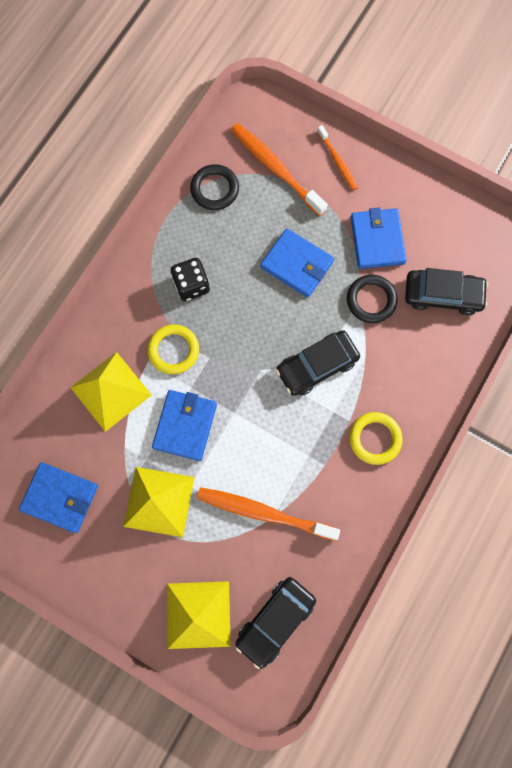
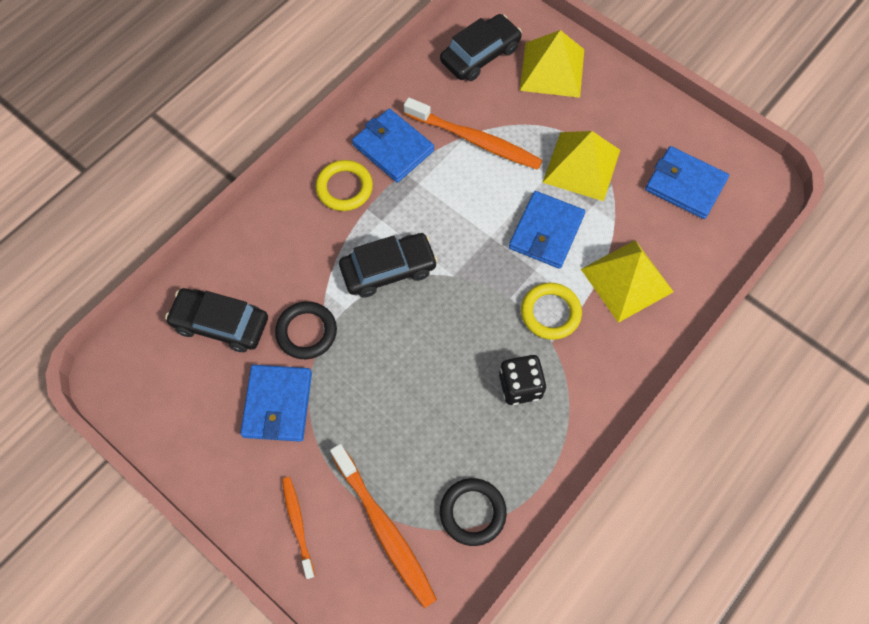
camera: 170 degrees left, 10 degrees down
(296, 264) = (385, 390): blue wallet -> blue wallet (393, 148)

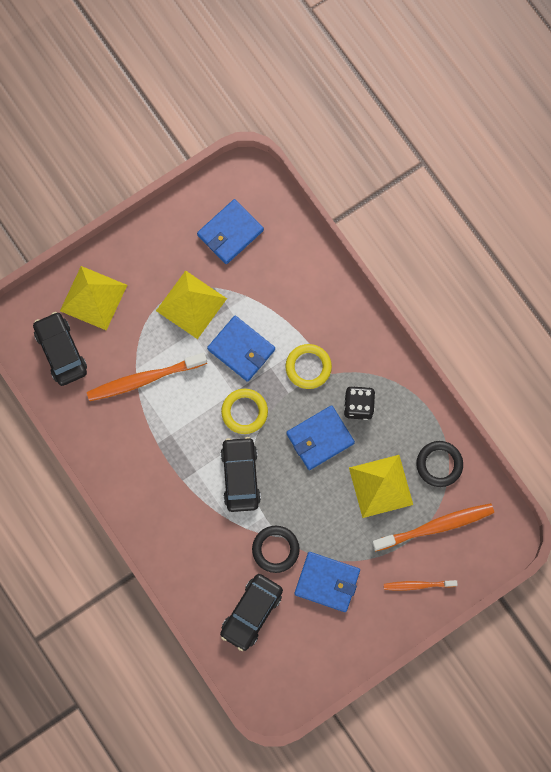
camera: 75 degrees left, 10 degrees up
(344, 188) = (158, 493): yellow ring -> yellow ring (244, 412)
(393, 148) = (132, 446): blue wallet -> blue wallet (320, 438)
(475, 140) = (144, 379): orange toothbrush -> orange toothbrush turned 150 degrees counterclockwise
(627, 280) = (297, 304): yellow pyramid -> yellow pyramid (380, 486)

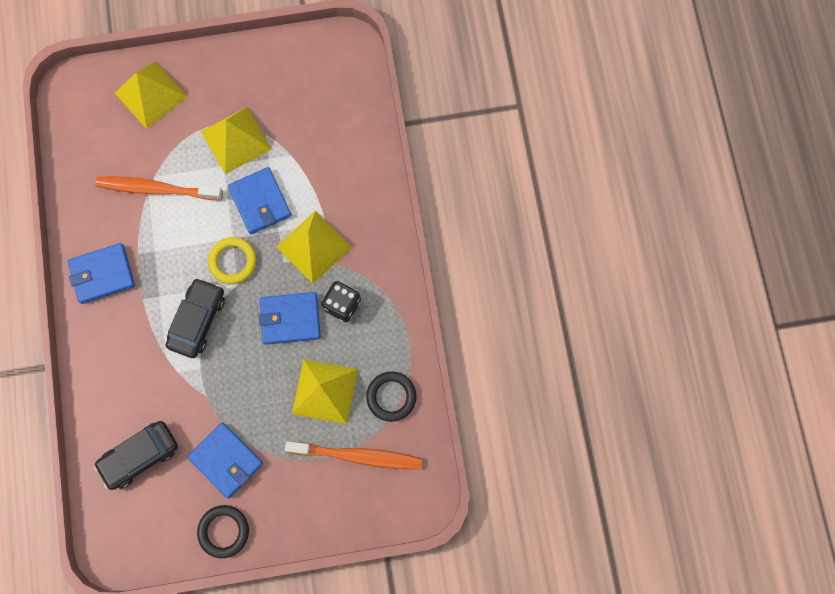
camera: 25 degrees right, 0 degrees up
(61, 351) = (96, 130): black car -> none
(230, 233) = (305, 91): blue wallet -> blue wallet (102, 274)
(275, 549) = (194, 405): black ring -> black ring (224, 531)
(308, 367) = (314, 247): yellow ring -> yellow pyramid
(418, 585) = (311, 505): orange toothbrush -> none

